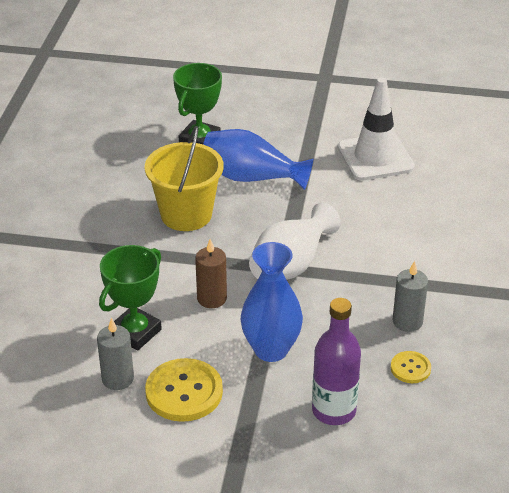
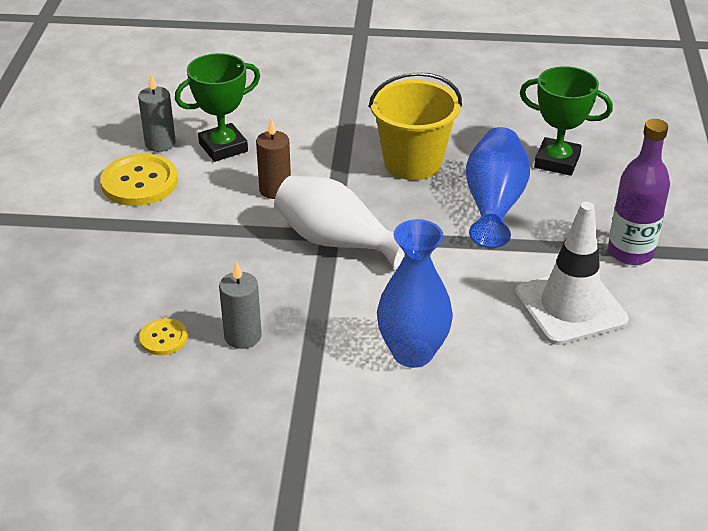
camera: 85 degrees right, 0 degrees up
(135, 332) = (223, 147): green trophy -> green trophy turned 60 degrees counterclockwise
(271, 349) = (197, 233): blue vase -> blue vase (412, 353)
(334, 410) = (104, 280): purple bottle -> purple bottle (630, 252)

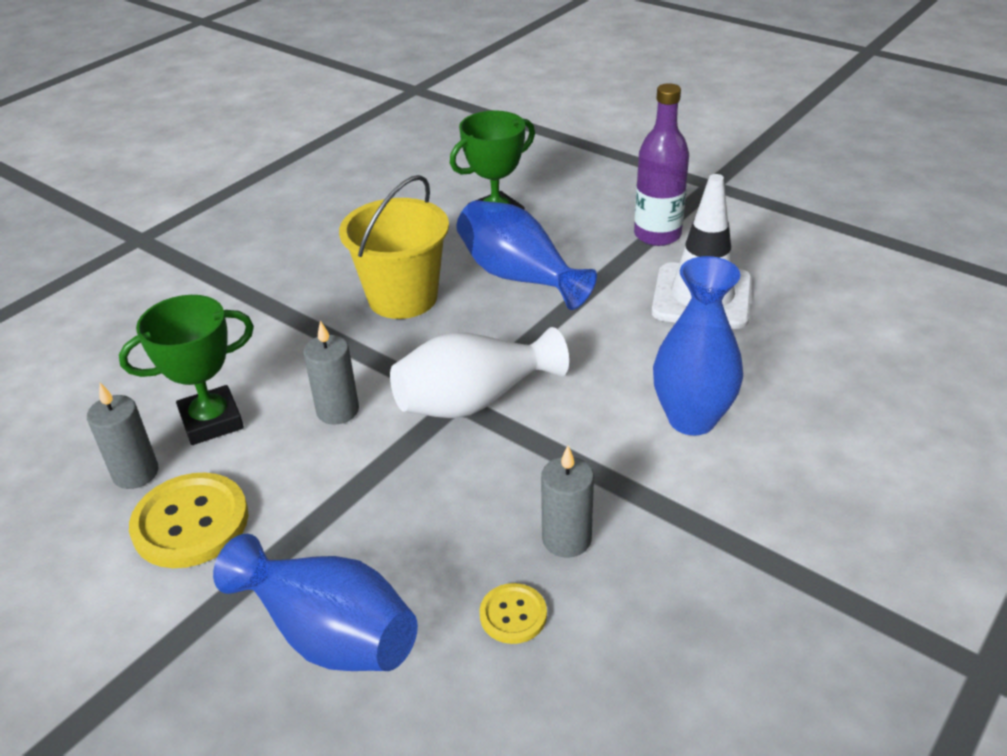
camera: 55 degrees left, 0 degrees up
(99, 272) = (329, 633): none -> blue vase
(223, 147) = (211, 421): green trophy -> green trophy turned 60 degrees clockwise
(275, 190) = (337, 410): brown candle -> grey candle

